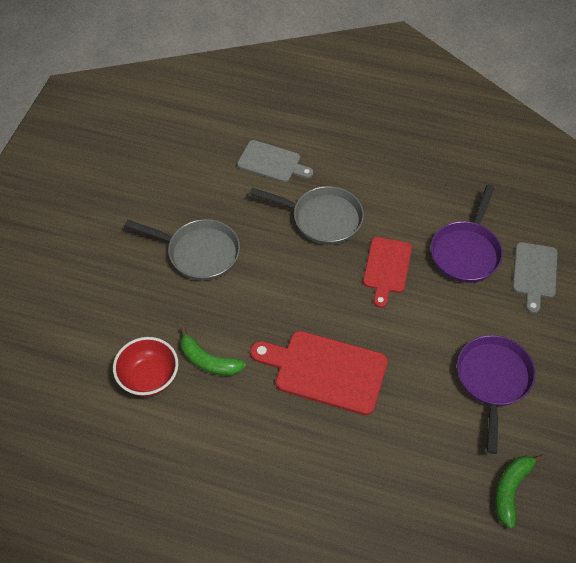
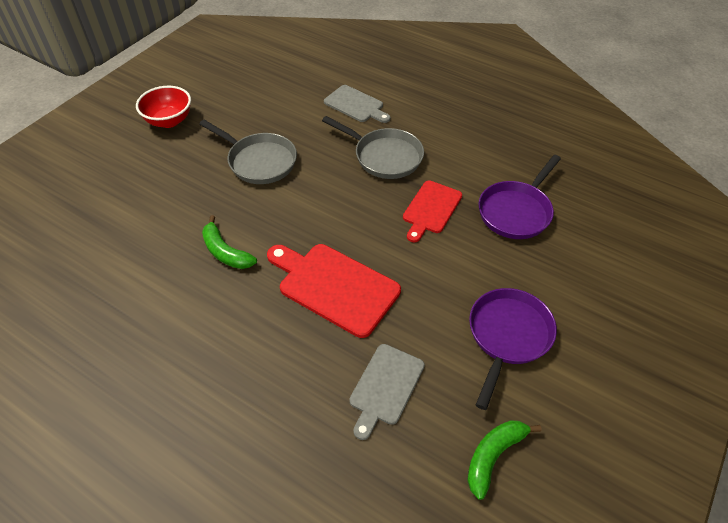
camera: 15 degrees right, 5 degrees down
(149, 378) = (163, 254): red bowl -> red bowl (169, 121)
(534, 273) = (582, 245): grey cutting board -> grey cutting board (385, 387)

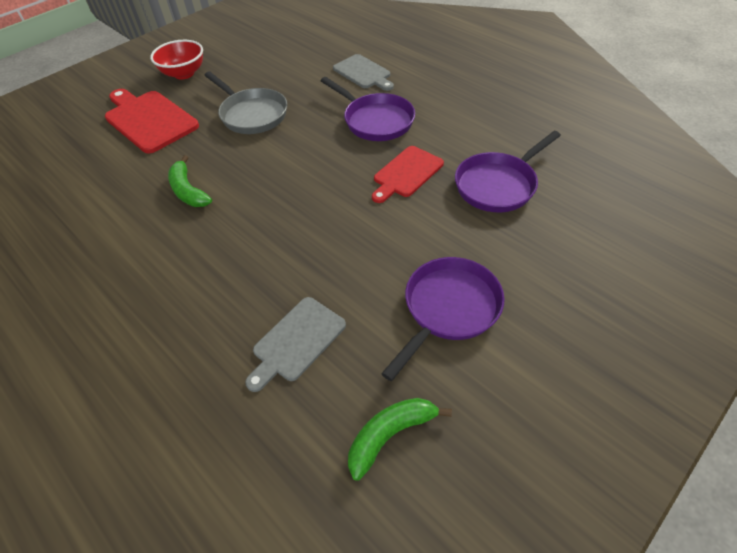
camera: 15 degrees right, 0 degrees up
(334, 286) = (281, 235): red cutting board -> red cutting board (149, 120)
(384, 156) = (375, 121): grey pan -> purple pan

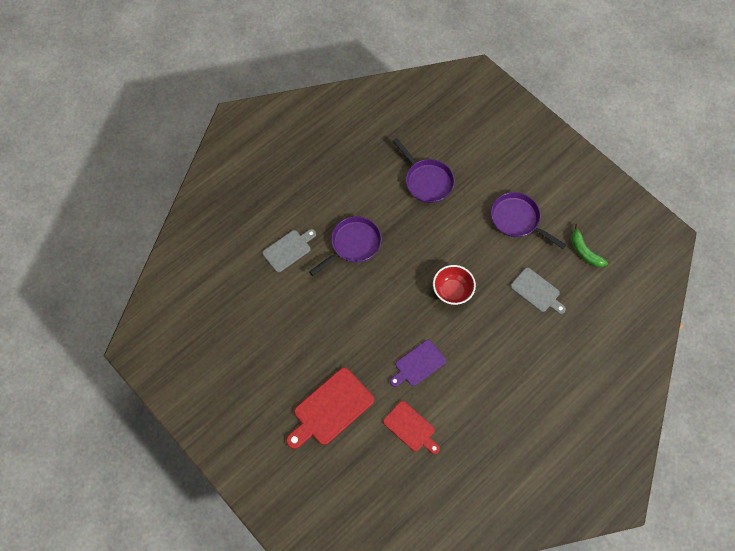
camera: 90 degrees left, 15 degrees up
(184, 74) = (264, 392): red bowl -> red bowl (452, 291)
(188, 191) = (418, 364): green banana -> purple cutting board
(252, 114) = (334, 330): grey pan -> none
(406, 173) = (412, 230): red cutting board -> red cutting board (411, 428)

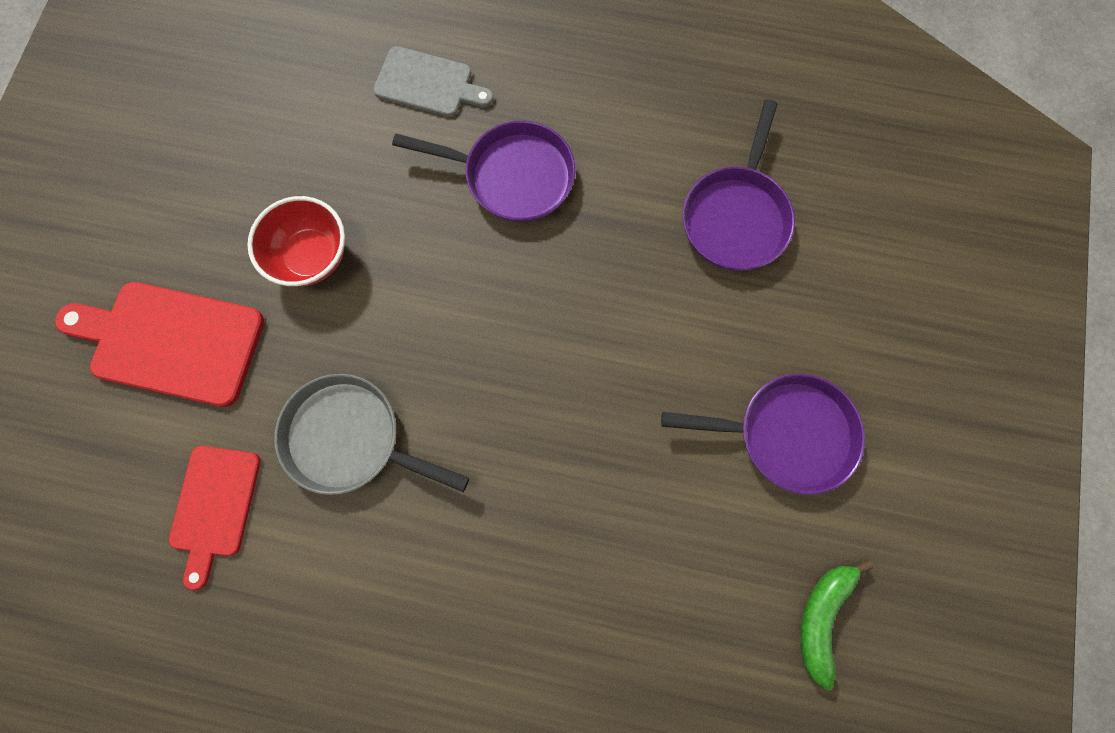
camera: 55 degrees right, 10 degrees up
(418, 364) = (350, 438): purple cutting board -> grey pan
(452, 291) = (542, 406): red bowl -> red bowl (311, 256)
(517, 220) = (786, 434): purple pan -> purple pan turned 90 degrees clockwise
(537, 291) = (658, 572): grey cutting board -> none

